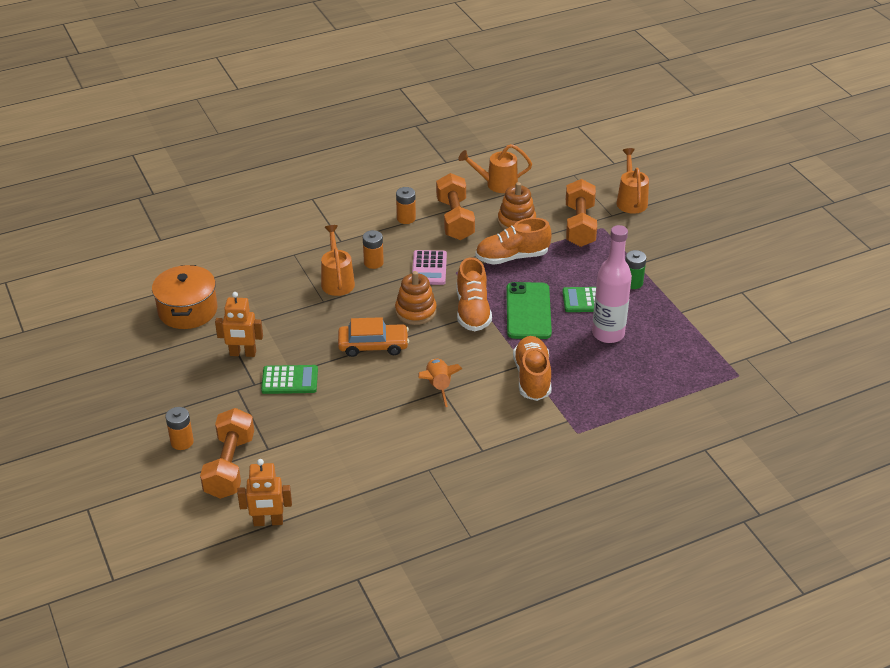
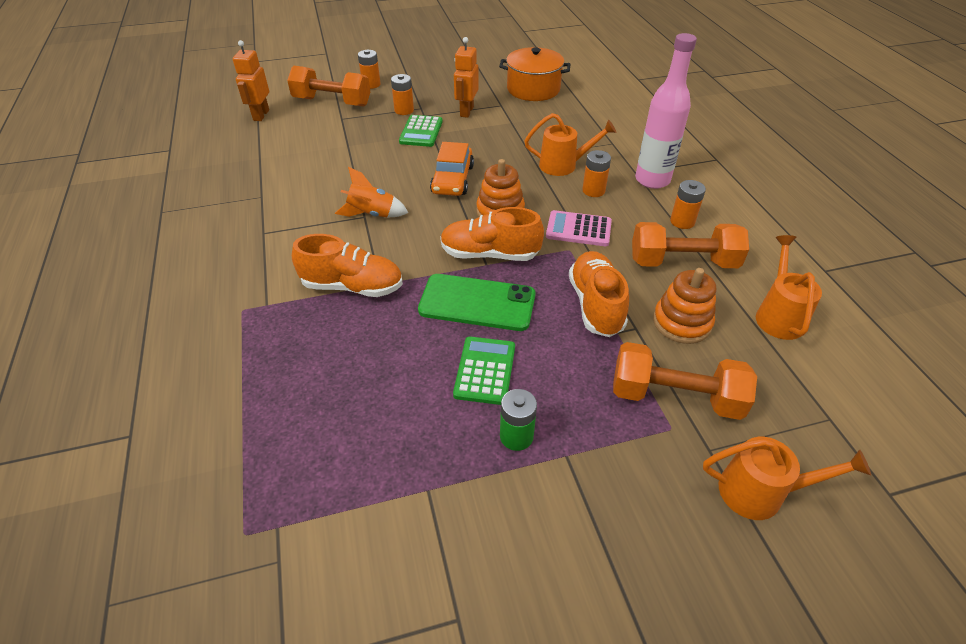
camera: 100 degrees right, 5 degrees up
(244, 401) = (404, 110): none -> orange battery
(608, 334) = (406, 377): pink bottle -> pink bottle (652, 180)

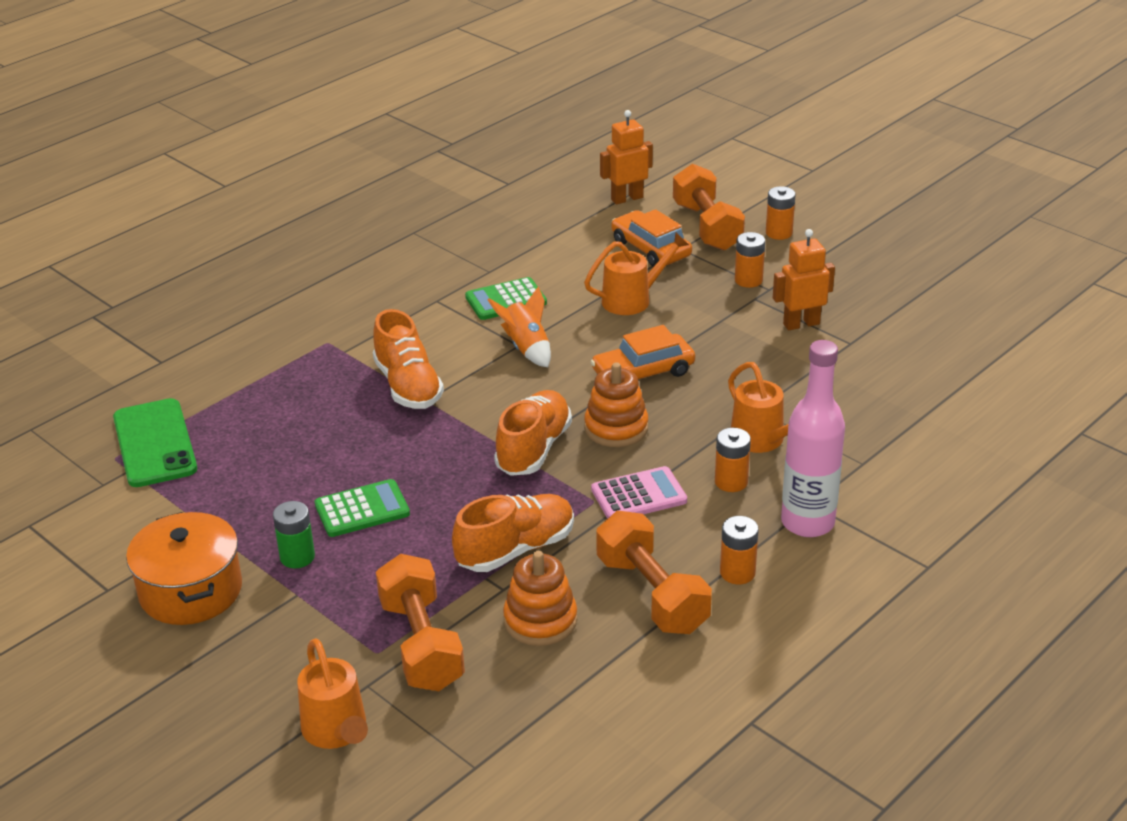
camera: 60 degrees right, 10 degrees down
(327, 128) = (650, 249): none -> orange car
(421, 132) = (716, 311): green calculator -> green calculator (506, 300)
(477, 302) = (451, 469): green phone -> green phone (155, 443)
(490, 254) = (534, 449): orange shoe -> orange shoe turned 45 degrees clockwise
(533, 89) = (925, 352): orange pot -> orange pot (191, 591)
(578, 229) = (639, 495): pink calculator -> pink calculator turned 90 degrees clockwise
(778, 315) = (619, 695): orange watering can -> orange watering can (633, 299)

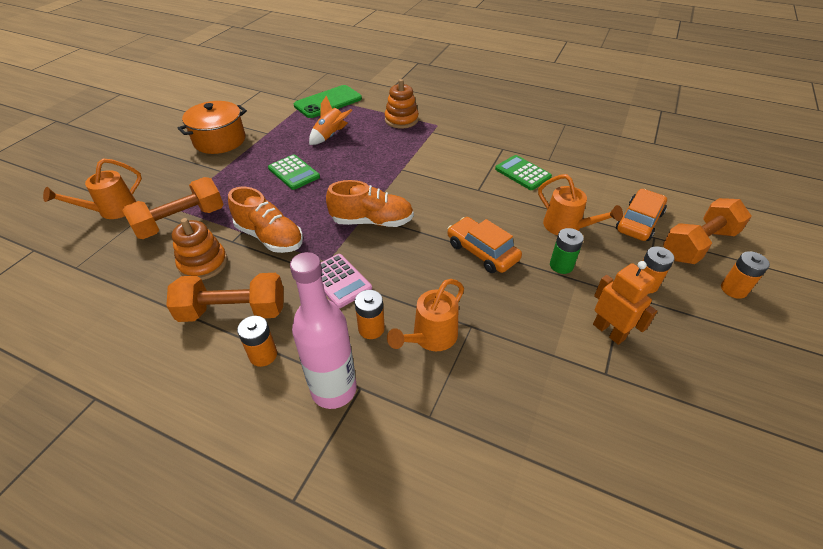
camera: 70 degrees right, 10 degrees up
(297, 557) = (250, 163): green battery -> green battery (561, 265)
(408, 386) = (412, 160): orange shoe -> none
(526, 348) = (477, 193): orange rocket -> orange rocket (330, 136)
(616, 428) = (410, 253): orange stacking toy -> orange stacking toy (401, 120)
(627, 198) = (692, 196): orange robot -> none
(652, 594) = (233, 311): orange dumbbell -> orange dumbbell turned 45 degrees clockwise

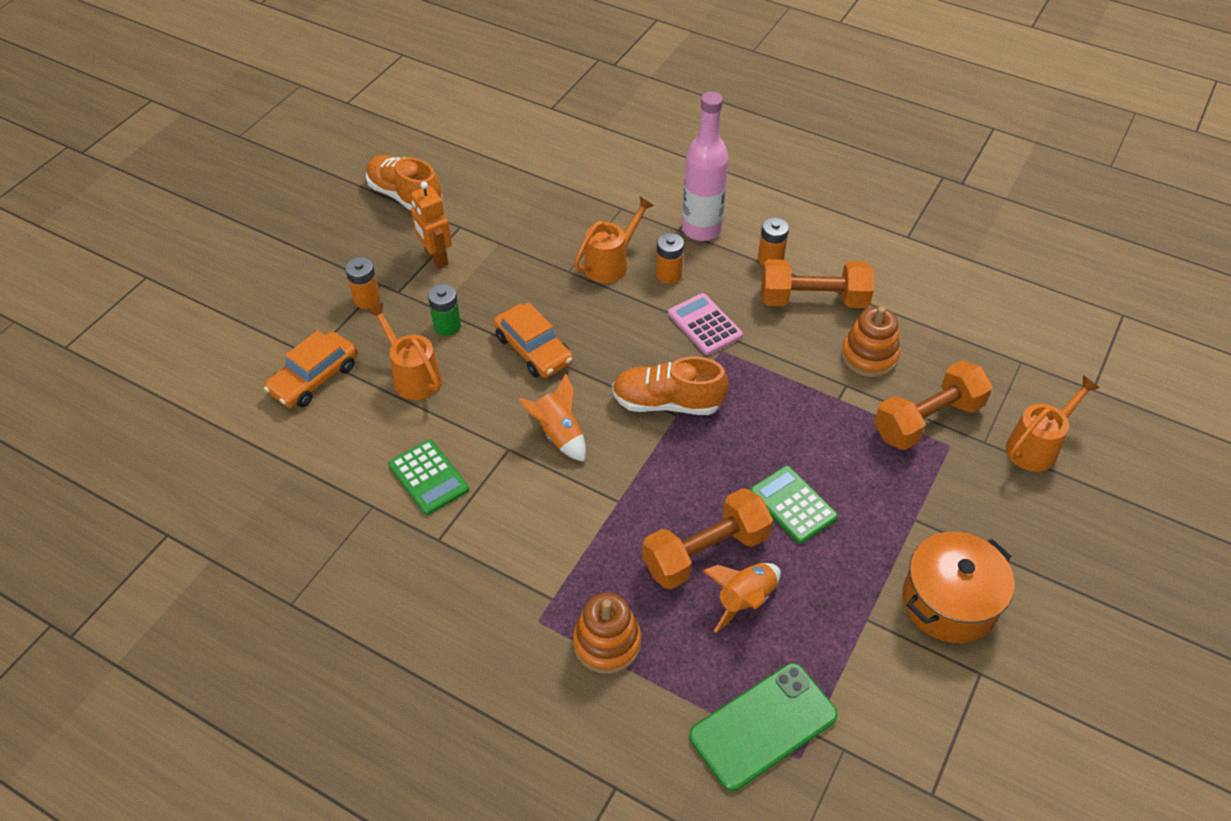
camera: 175 degrees left, 5 degrees up
(270, 237) = (799, 387): orange shoe -> orange shoe (405, 196)
(447, 199) = (558, 434): none -> orange rocket
(698, 244) = (266, 341): orange dumbbell -> orange dumbbell (705, 552)
(733, 289) = (277, 288): orange battery -> none

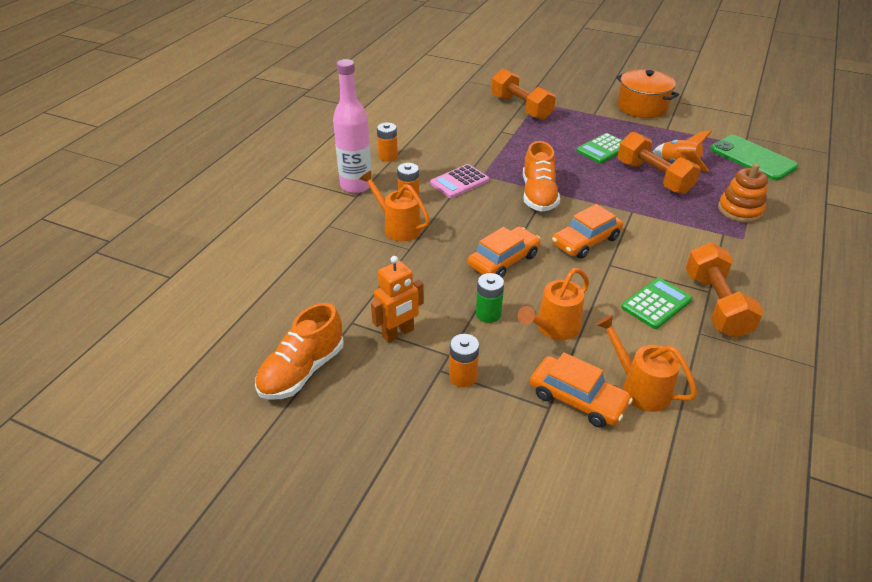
camera: 95 degrees left, 10 degrees down
(558, 434) = (586, 241): orange rocket -> orange car
(813, 300) = (427, 141): orange dumbbell -> orange dumbbell (716, 305)
(869, 356) = (474, 123): orange stacking toy -> none
(1037, 446) = (529, 80): orange watering can -> orange watering can (639, 387)

